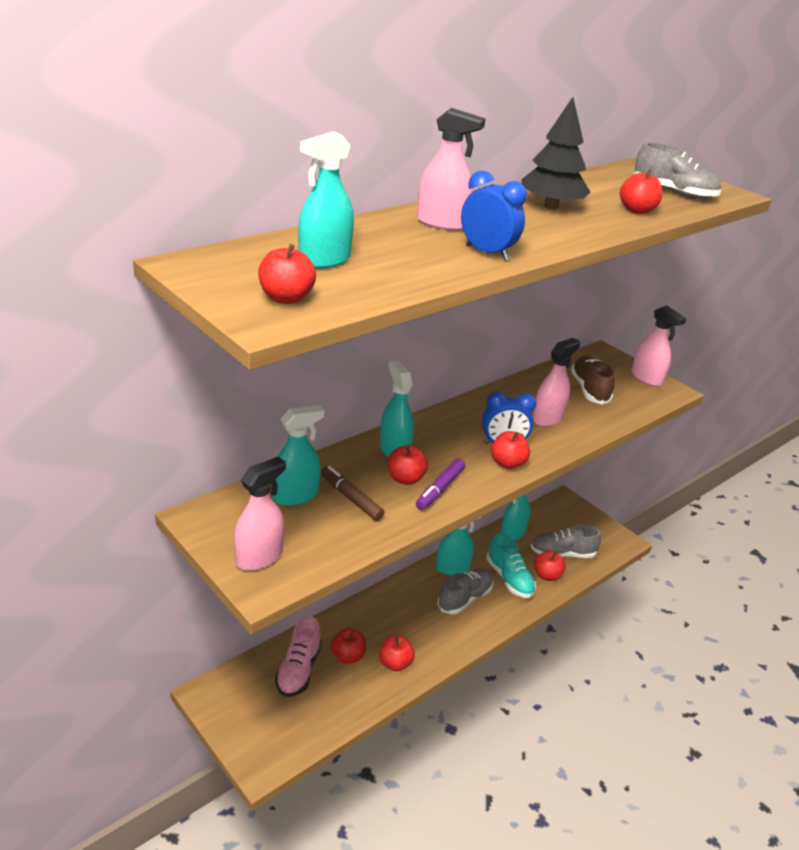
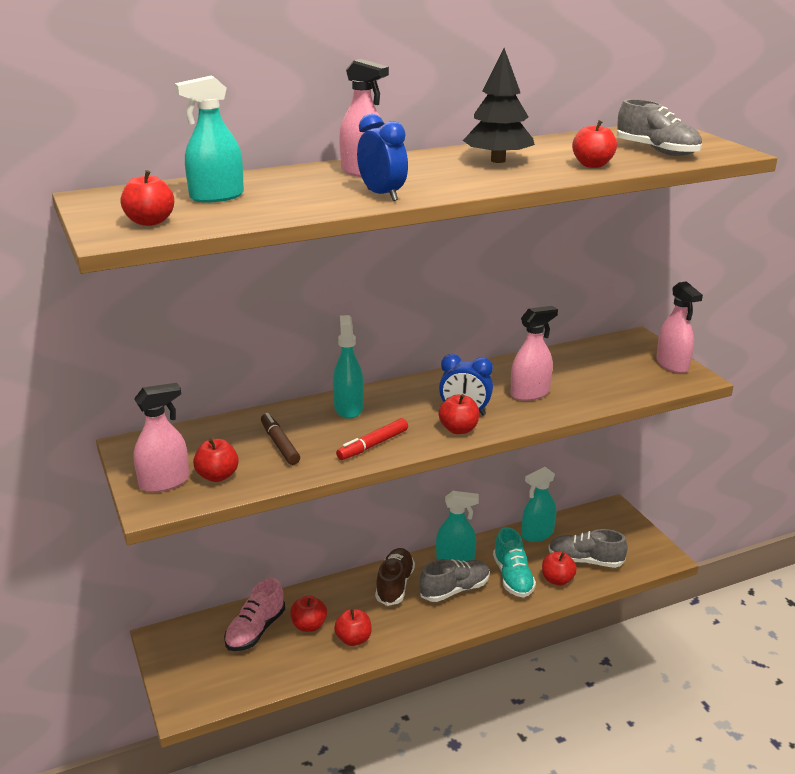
camera: 20 degrees right, 5 degrees down
(295, 495) = (228, 437): turquoise spray bottle -> none
(405, 479) = (343, 433): red apple -> red apple (217, 476)
(440, 489) = (373, 445): purple marker -> red marker
(589, 390) = (596, 371): brown shoe -> brown shoe (395, 585)

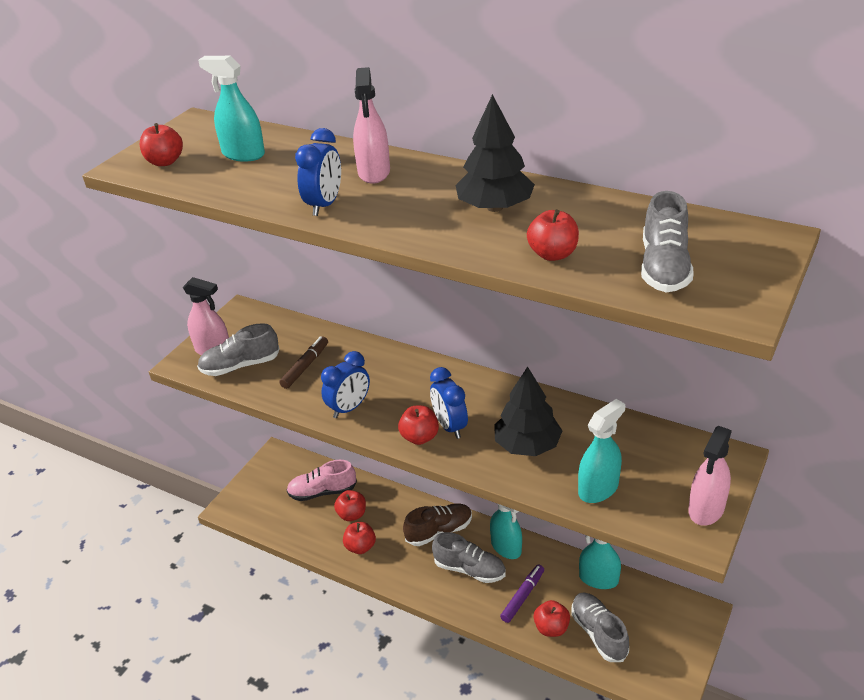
camera: 55 degrees right, 10 degrees up
(217, 476) = (240, 366): red apple -> grey shoe
(348, 408) = (389, 366): turquoise spray bottle -> turquoise spray bottle (598, 489)
(373, 445) = (349, 408): red marker -> blue clock
(513, 577) = (522, 596): turquoise shoe -> purple marker
(530, 393) = (527, 445): pink spray bottle -> black tree

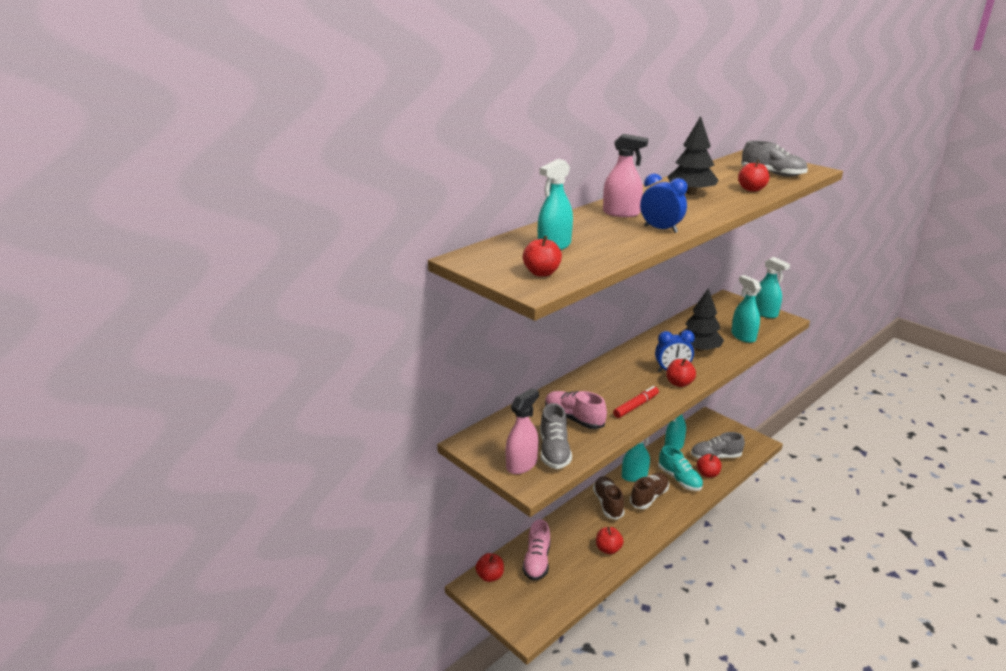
camera: 75 degrees left, 10 degrees down
(305, 366) = (573, 419): brown marker -> pink shoe
(349, 408) = (636, 406): blue clock -> red marker
(352, 514) = (571, 548): red apple -> red apple (490, 576)
(470, 569) = (649, 497): grey shoe -> brown shoe
(522, 596) = (679, 479): purple marker -> turquoise shoe
(706, 509) = (764, 313): pink spray bottle -> turquoise spray bottle

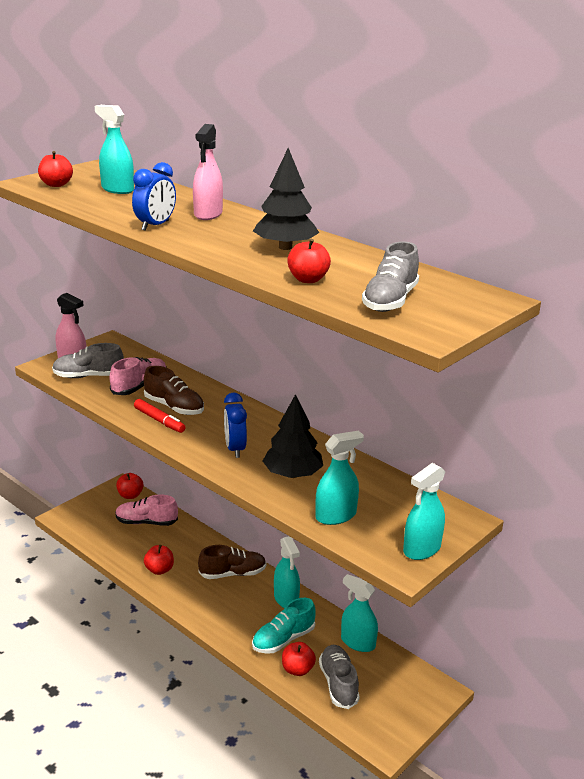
camera: 85 degrees right, 0 degrees up
(649, 497) = (246, 608): brown shoe -> brown shoe (174, 407)
(679, 383) = (206, 451): red apple -> none

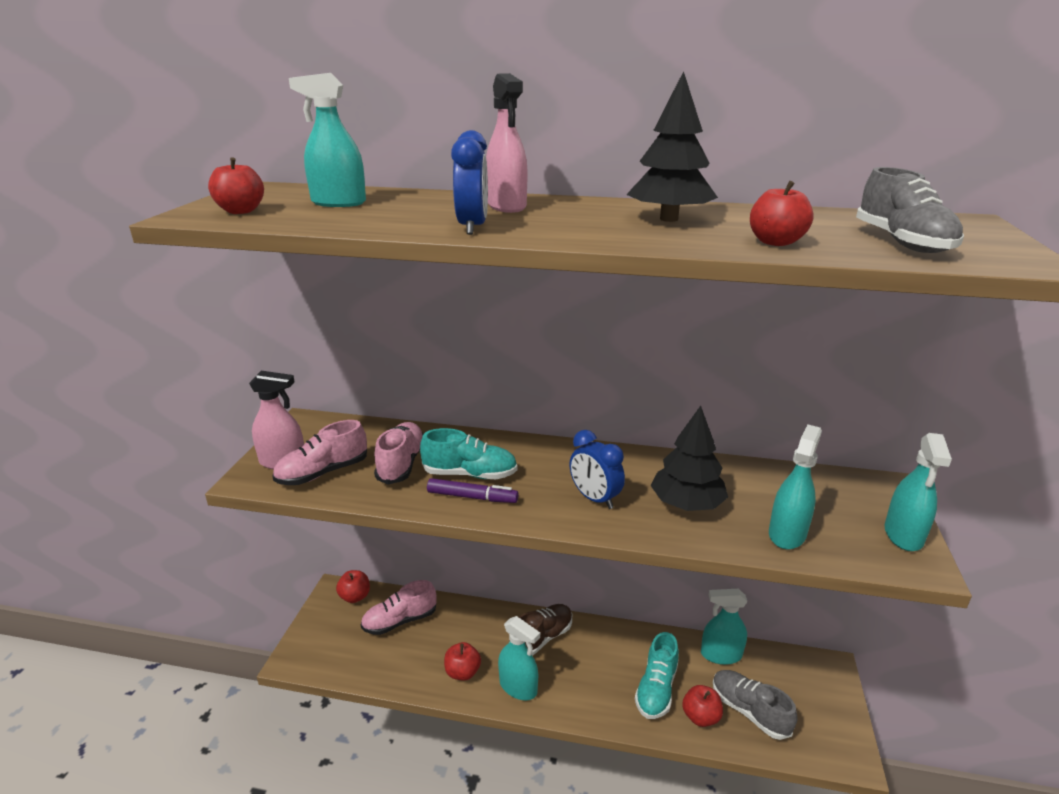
camera: 30 degrees left, 0 degrees up
(88, 376) = (323, 473): grey shoe -> pink shoe
(159, 420) = (472, 497): red marker -> purple marker
(174, 407) = (470, 474): brown shoe -> turquoise shoe
(286, 599) = (617, 641): turquoise spray bottle -> turquoise spray bottle (518, 687)

